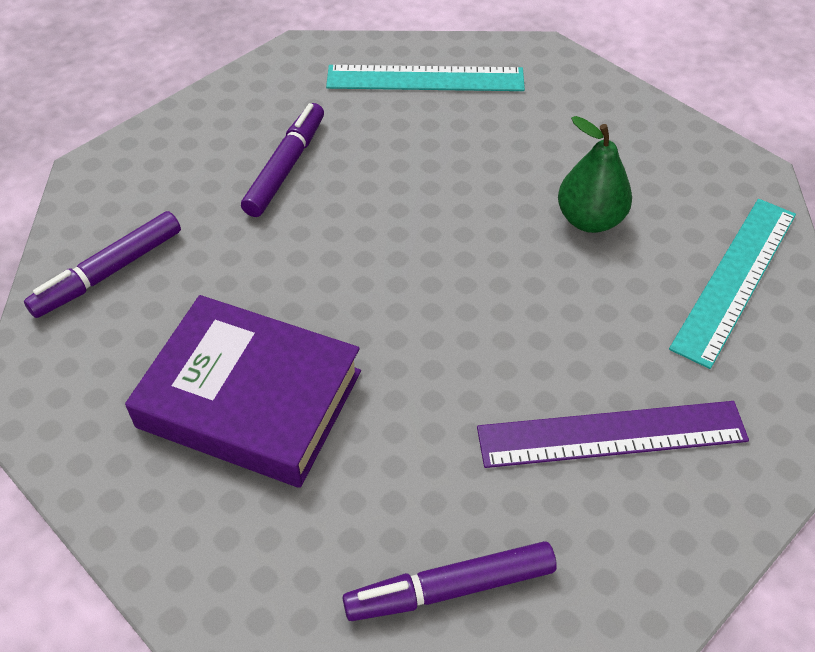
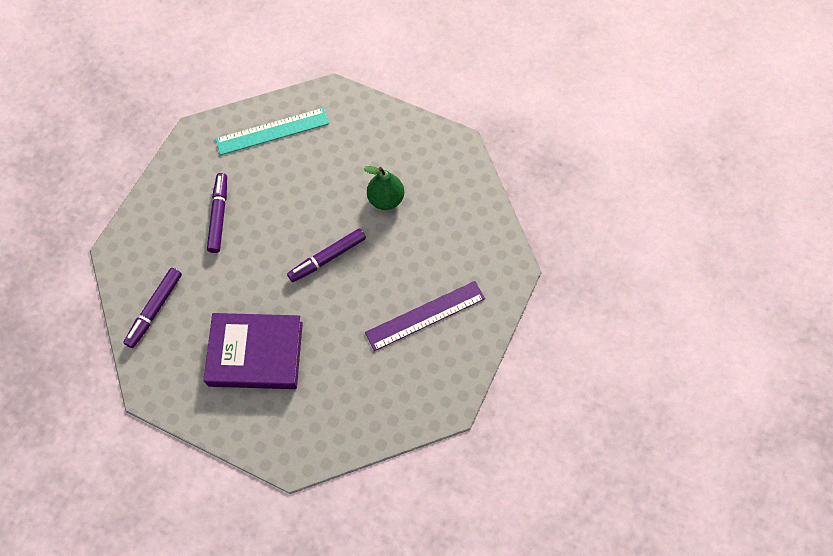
camera: 20 degrees left, 15 degrees up
(450, 588) = (376, 410): purple marker -> purple marker (327, 258)
(735, 279) = (463, 212): turquoise ruler -> none

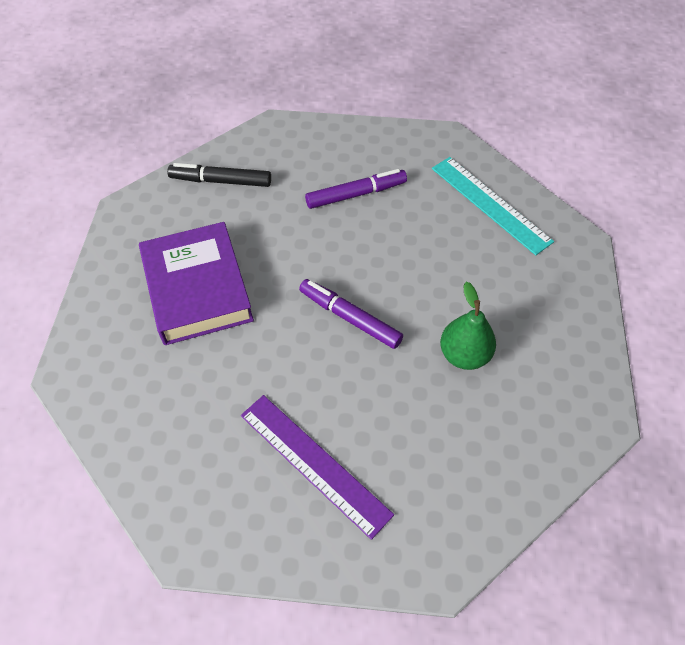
camera: 70 degrees right, 10 degrees down
(155, 309) = (221, 181): purple marker -> black marker

